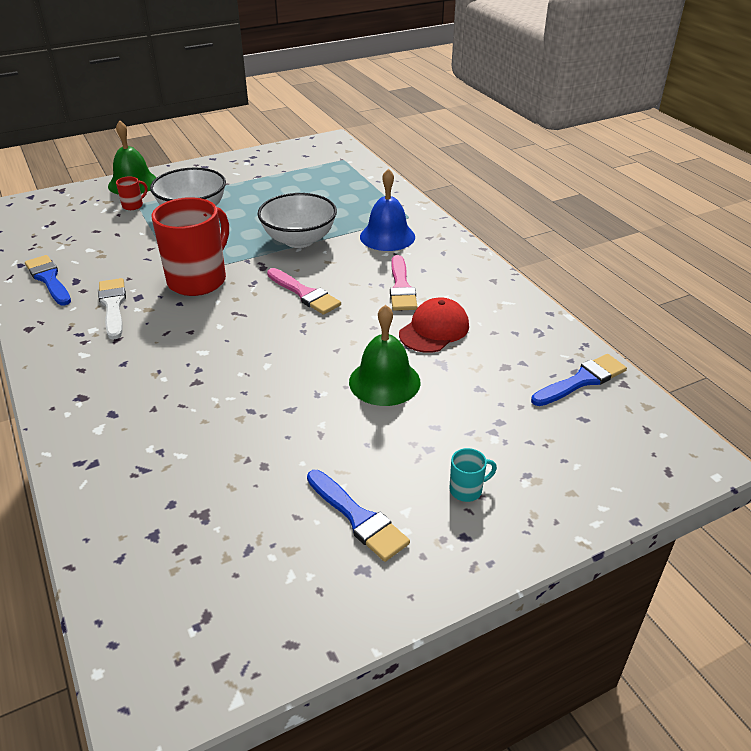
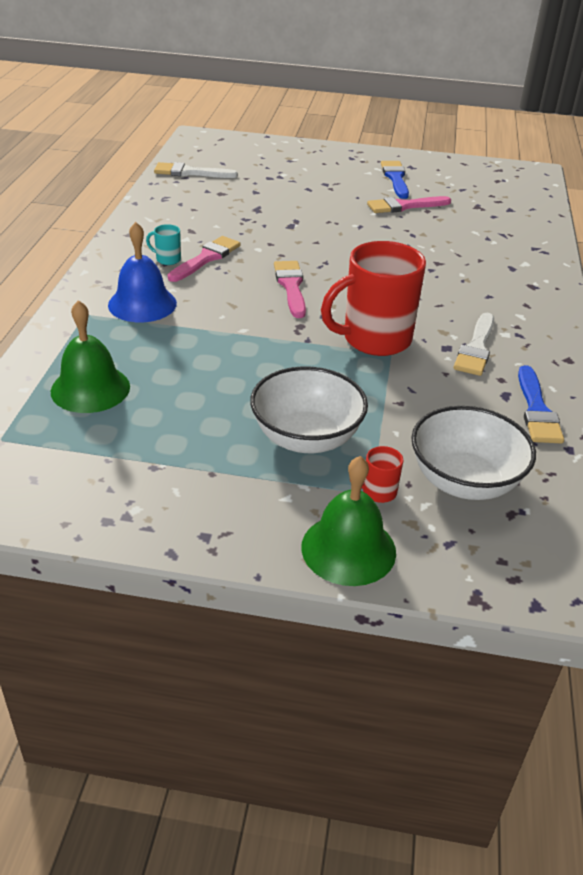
camera: 145 degrees left, 0 degrees up
(297, 458) = (404, 206): none -> pink brush
(299, 240) = (230, 339): white bowl -> white bowl (464, 481)
(384, 381) = (308, 215): green bell -> green bell (90, 388)
(434, 330) = (230, 225): red cap -> none
(467, 490) = (328, 167): turquoise mug -> turquoise mug (167, 259)
(582, 380) = (190, 172): blue brush -> white brush

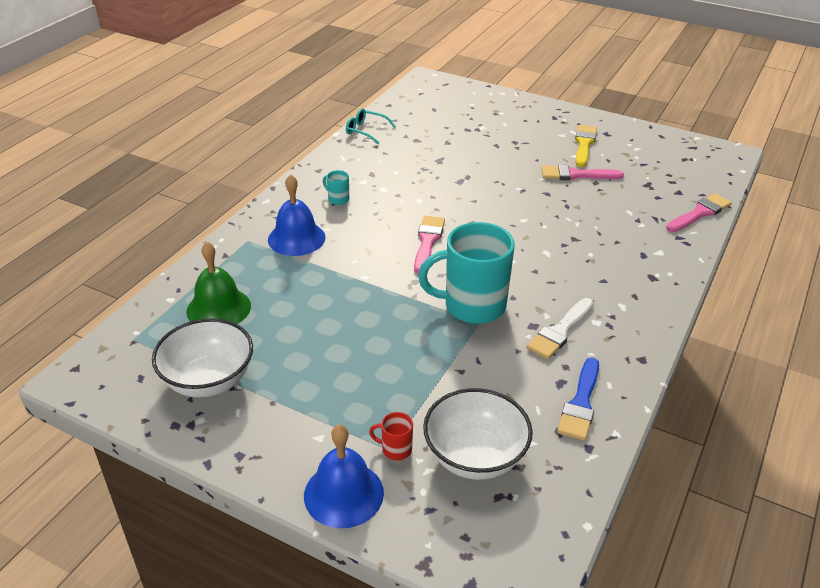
camera: 20 degrees right, 0 degrees up
(160, 190) = (366, 131): none -> turquoise glasses
(190, 172) = (401, 116): white brush -> none
(206, 258) = (370, 203): pink brush -> pink brush (700, 213)
(306, 438) = (363, 387): white bowl -> white bowl (208, 380)
(348, 549) = (343, 494): green bell -> blue bell
(374, 339) = (472, 306): red mug -> turquoise mug
(395, 178) = (584, 144): blue brush -> yellow brush

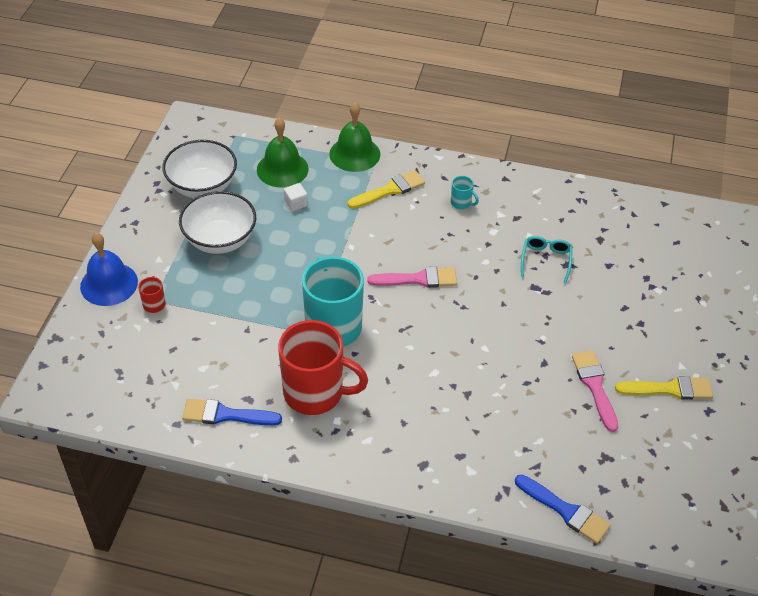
camera: 75 degrees right, 10 degrees up
(227, 252) = (354, 154): none -> green bell
(281, 306) = (296, 203): none -> white cube
(296, 238) = (389, 190): blue bell -> yellow brush
(338, 199) = (461, 203): turquoise mug -> turquoise mug turned 105 degrees clockwise
(366, 131) = (597, 196): turquoise glasses -> turquoise glasses (545, 260)
(475, 456) = (155, 351): white bowl -> white bowl (220, 240)
(560, 331) = (315, 393): white brush -> red mug
(700, 213) = (565, 511): pink brush -> blue brush

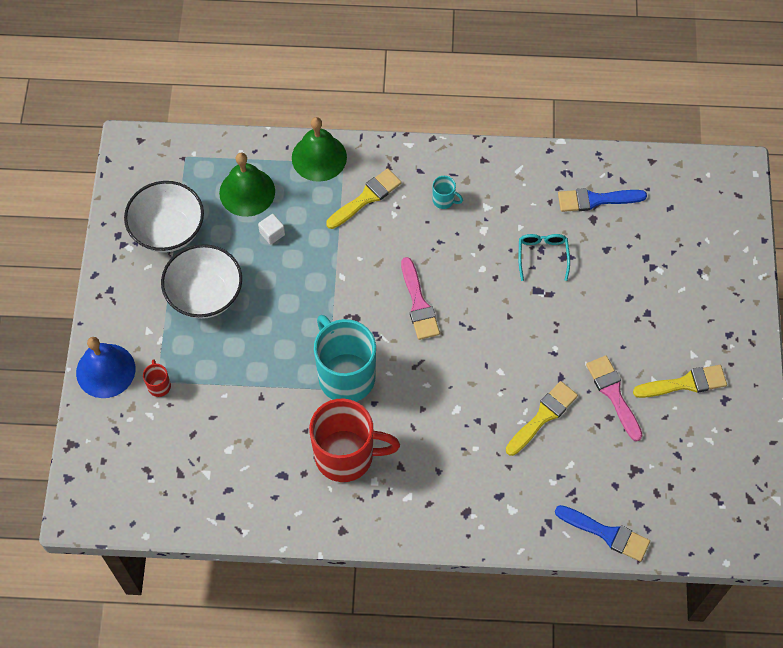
camera: 10 degrees left, 15 degrees up
(226, 415) = (265, 497): blue brush -> blue brush (596, 200)
(418, 279) = (418, 304): pink brush -> pink brush turned 90 degrees clockwise
(519, 393) = (543, 416): none -> yellow brush

